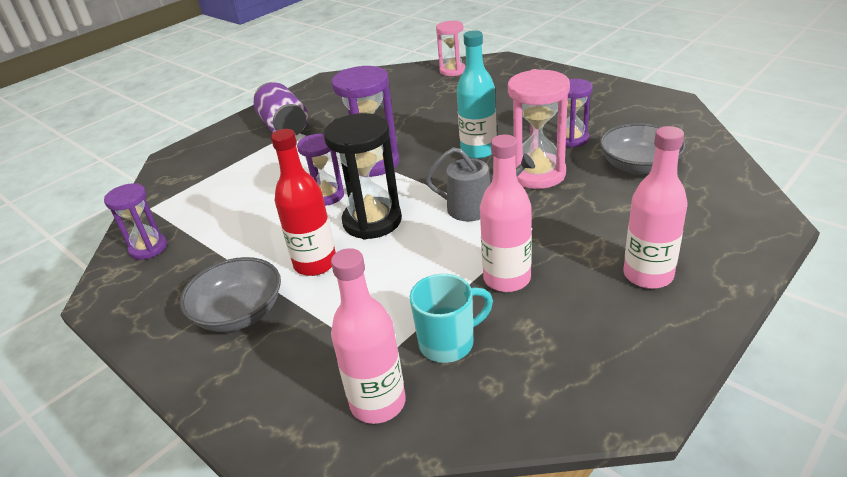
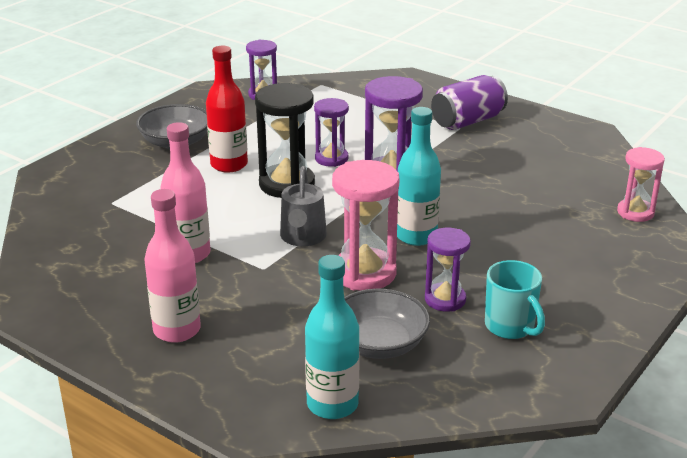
camera: 80 degrees right, 5 degrees down
(378, 403) = (69, 204): pink bottle -> none
(448, 343) = (118, 229): turquoise mug -> turquoise mug (510, 327)
(724, 184) = (332, 404): none -> turquoise bottle

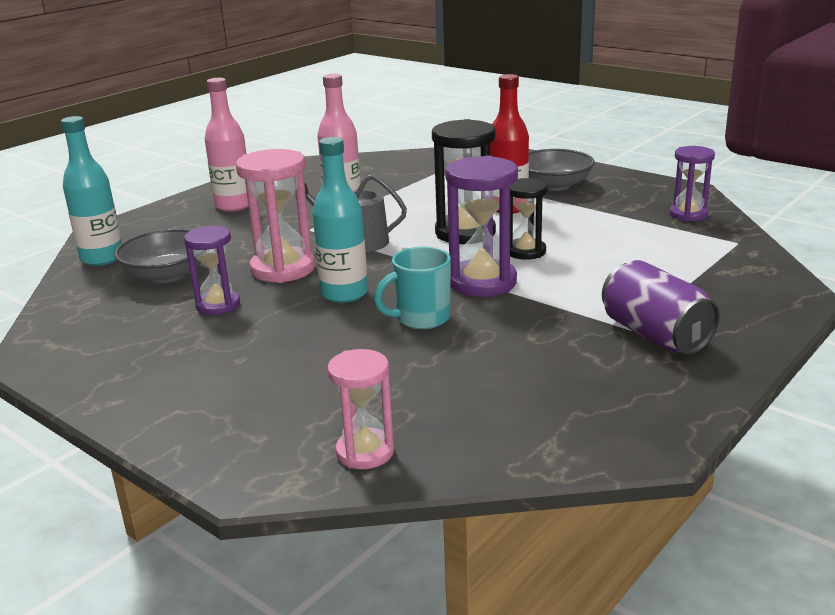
camera: 95 degrees right, 5 degrees down
(331, 158) = (526, 251): purple hourglass -> black hourglass
(510, 327) = (152, 336): turquoise mug -> turquoise mug (421, 318)

